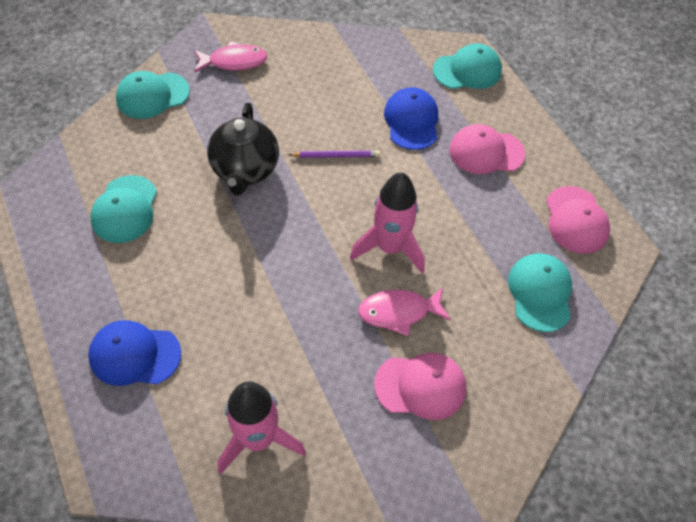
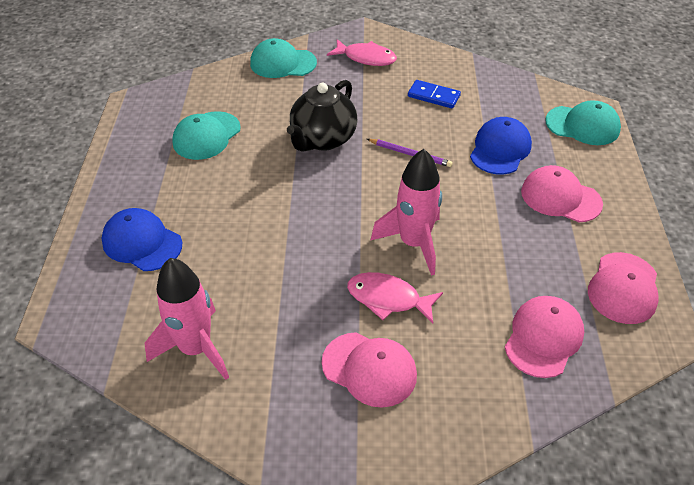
camera: 30 degrees right, 10 degrees down
(322, 84) = (433, 96): none -> blue domino
(540, 293) = (543, 338): turquoise cap -> pink cap

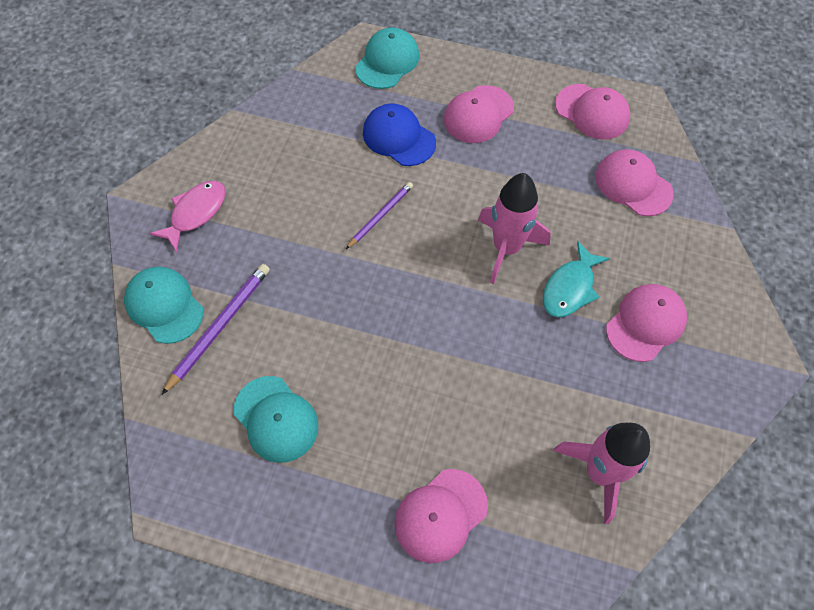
camera: 75 degrees left, 15 degrees up
(142, 242) = (440, 515): blue cap -> pink cap
(274, 92) = (219, 326): none -> purple pencil
(283, 63) = (164, 305): turquoise cap -> turquoise cap turned 120 degrees clockwise
(323, 139) = (328, 293): black teapot -> none
(388, 299) = (570, 288): pink fish -> turquoise fish
(433, 96) = (294, 167): blue domino -> none

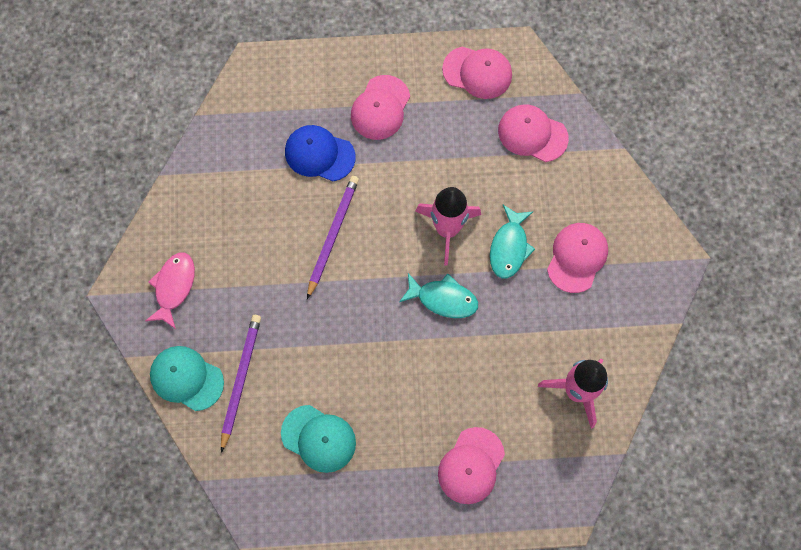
camera: 20 degrees left, 10 degrees up
(380, 215) = (332, 235): purple pencil -> purple pencil, size x1.53
(387, 61) = (279, 78): turquoise cap -> none
(476, 317) = (443, 299): none -> turquoise fish

